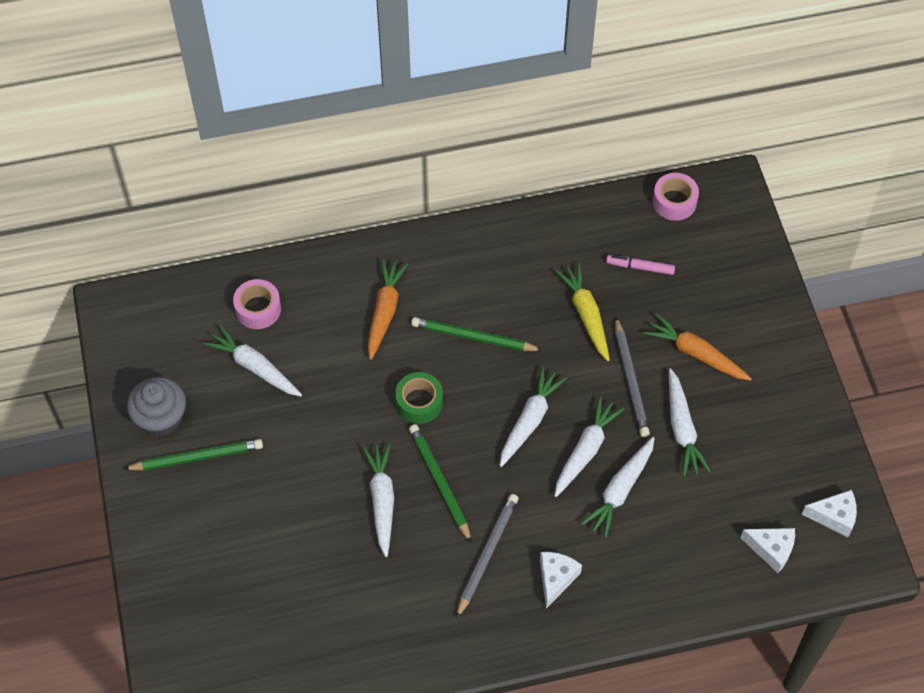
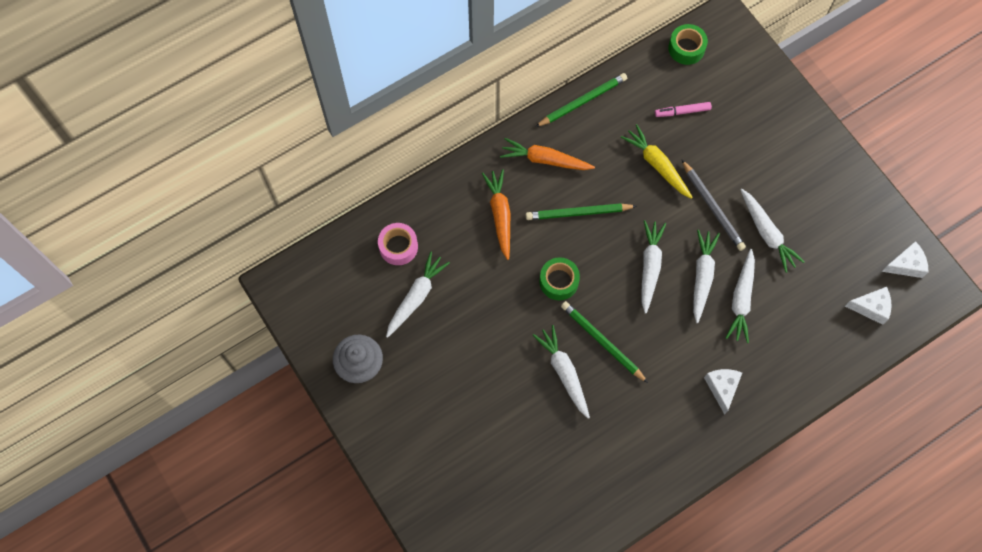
camera: 20 degrees left, 10 degrees up
(197, 457) = (403, 388): green pencil -> green pencil (582, 101)
(254, 367) = (416, 296): white carrot -> white carrot turned 105 degrees clockwise
(487, 555) = (662, 387): grey pencil -> none
(674, 202) = (686, 48): pink tape -> green tape
(695, 353) = (752, 169): orange carrot -> orange carrot (545, 160)

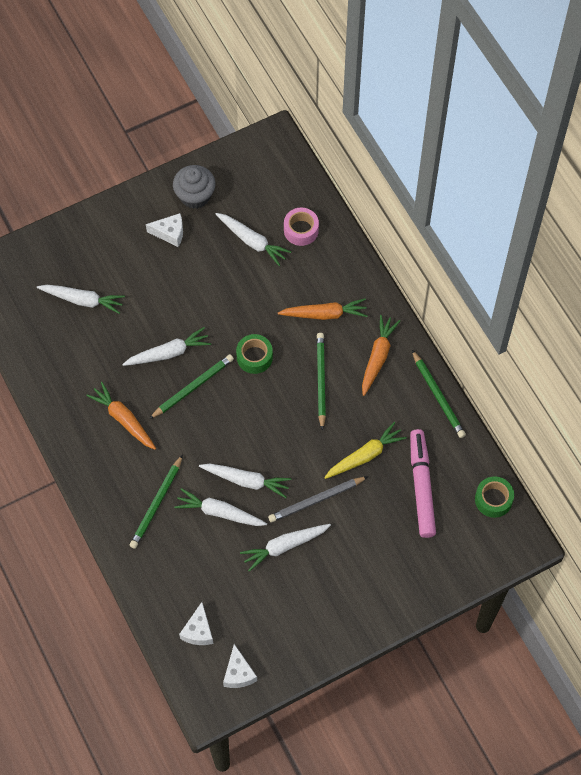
camera: 95 degrees right, 5 degrees down
(650, 266) = (261, 436): white carrot -> white carrot (83, 300)
(650, 411) = (123, 419): none -> orange carrot
(682, 111) = (421, 486): pink marker -> pink marker, size x1.97
(722, 388) = (137, 483): white cheese -> white cheese (170, 233)
(742, 364) = (156, 503): none -> green pencil

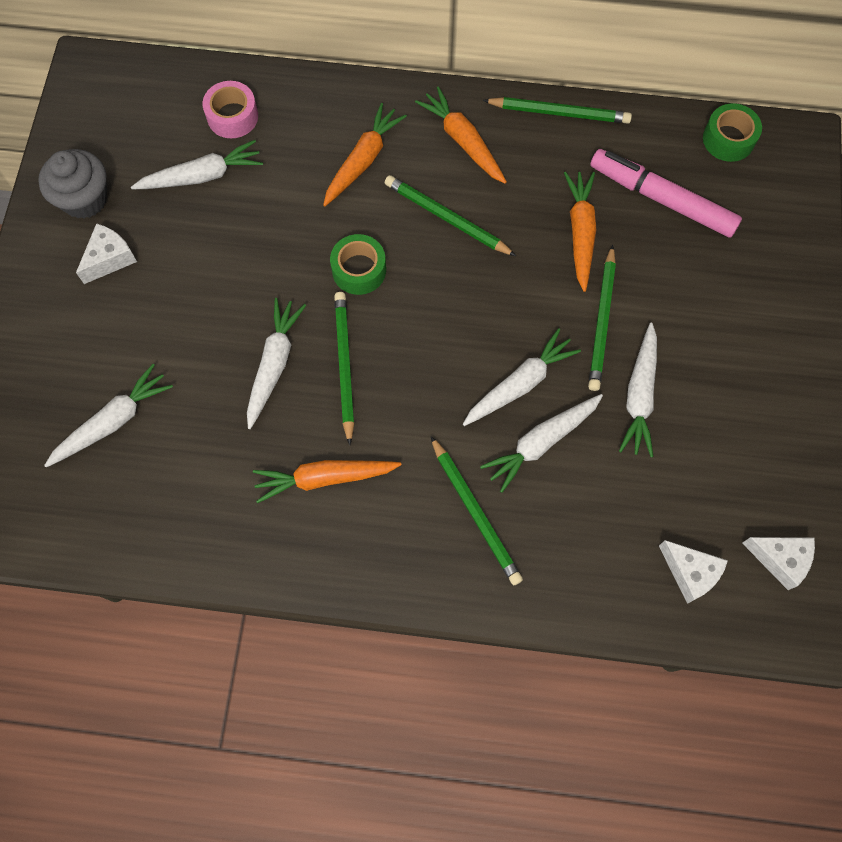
camera: 55 degrees left, 5 degrees up
(316, 500) = (602, 321): grey pencil -> green pencil
(365, 455) = (580, 232): yellow carrot -> orange carrot

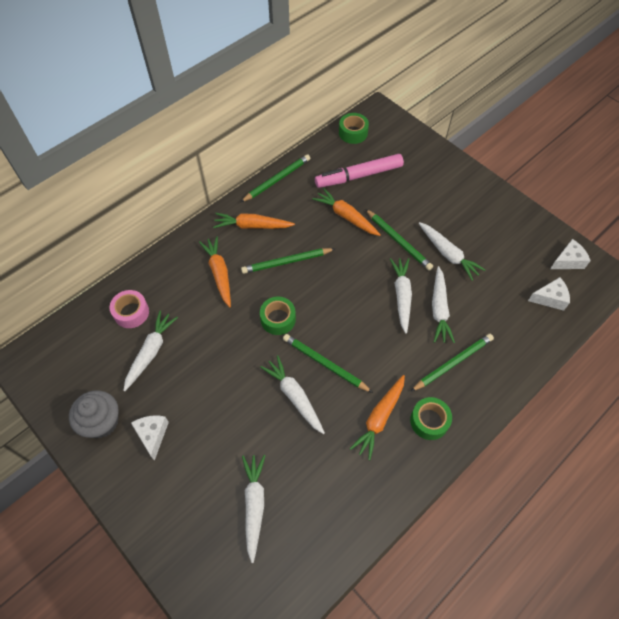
camera: 50 degrees left, 10 degrees down
(369, 538) = (429, 421): none -> green tape
(475, 512) = (453, 363): green pencil -> green pencil turned 45 degrees counterclockwise

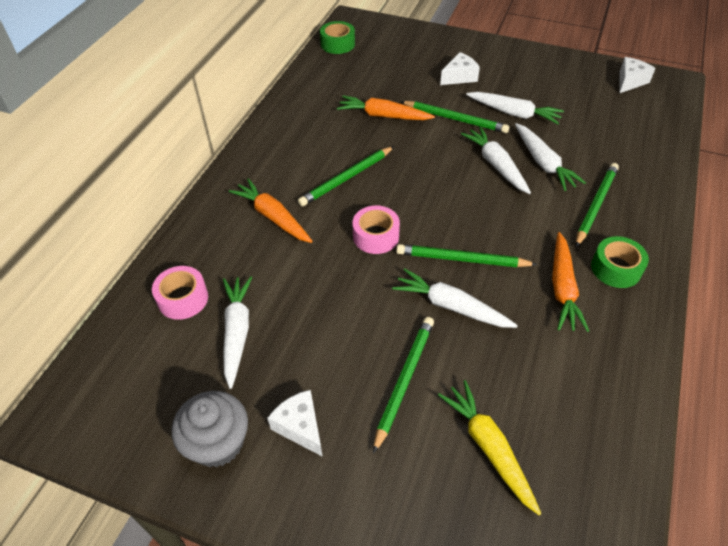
camera: 25 degrees left, 10 degrees down
(252, 226) = (282, 158): orange carrot -> none
(254, 505) = (488, 447): white carrot -> yellow carrot
(277, 180) = (282, 108): green pencil -> green pencil (404, 381)
(278, 319) = (376, 236): green tape -> pink tape
(359, 176) = (371, 77): pink marker -> none
(549, 298) = (639, 116): white cheese -> white cheese (459, 77)

